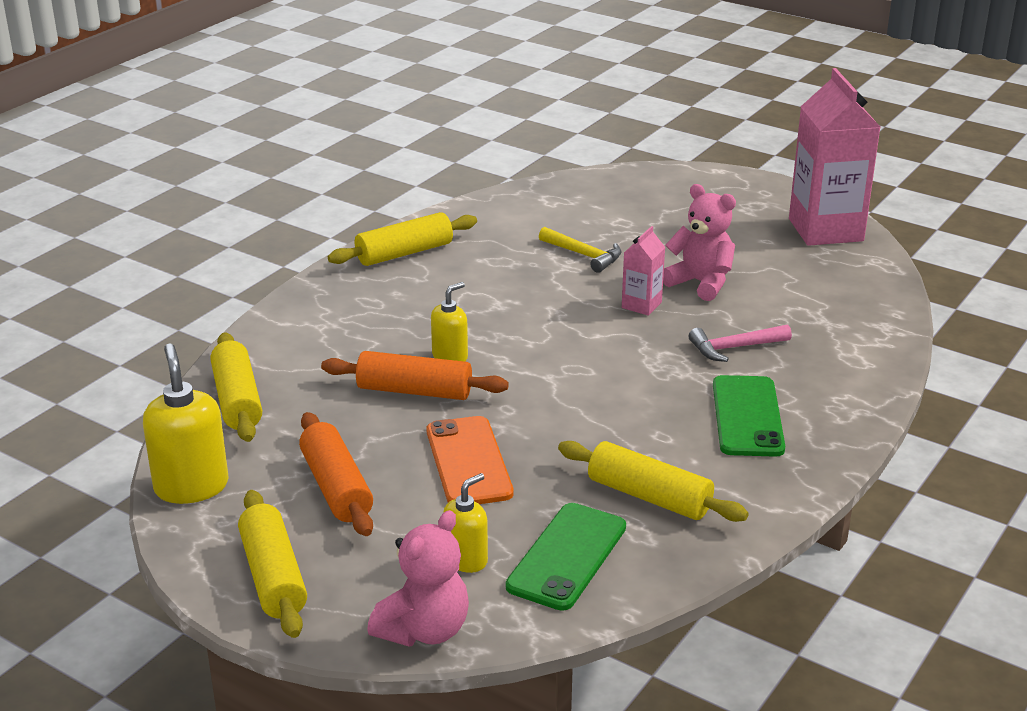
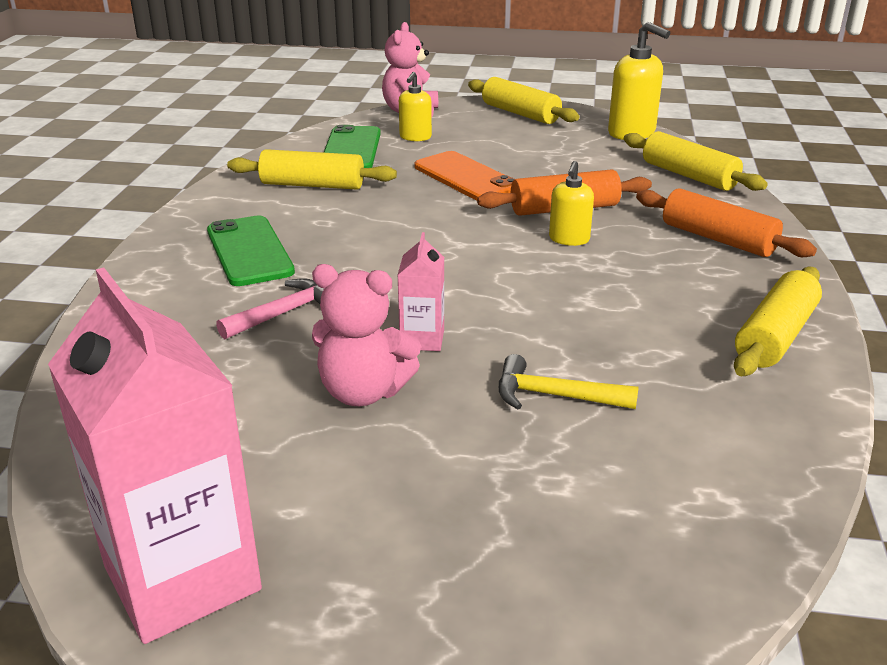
camera: 155 degrees right, 0 degrees up
(336, 487) = (540, 149): orange rolling pin -> orange rolling pin (718, 239)

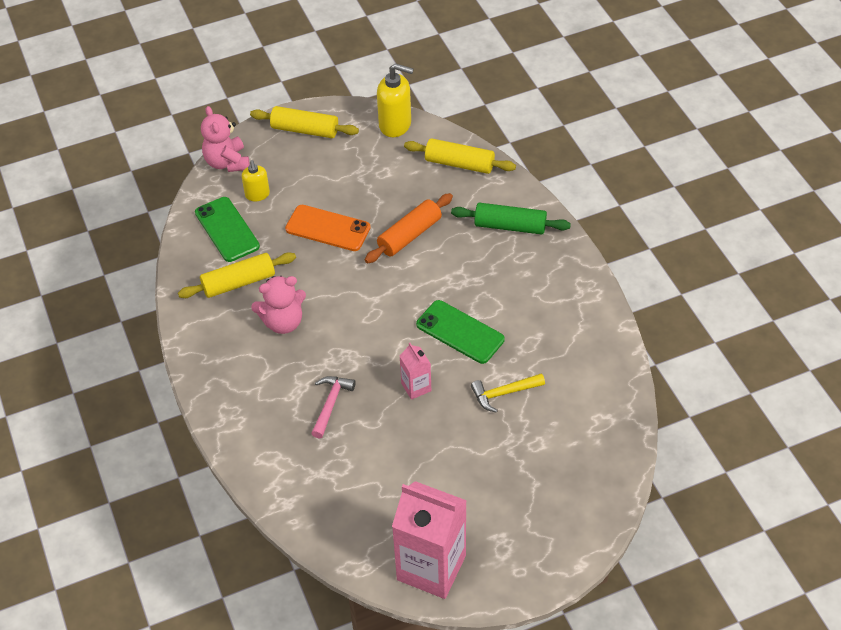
camera: 30 degrees left, 20 degrees up
(249, 251) = (263, 365): green phone -> green phone (460, 332)
(363, 392) = (417, 436): pink teddy bear -> pink teddy bear (283, 322)
(569, 239) = (432, 265): yellow soap dispenser -> none
(718, 239) = (510, 226): orange rolling pin -> green rolling pin
(775, 336) = (577, 299): yellow rolling pin -> none

